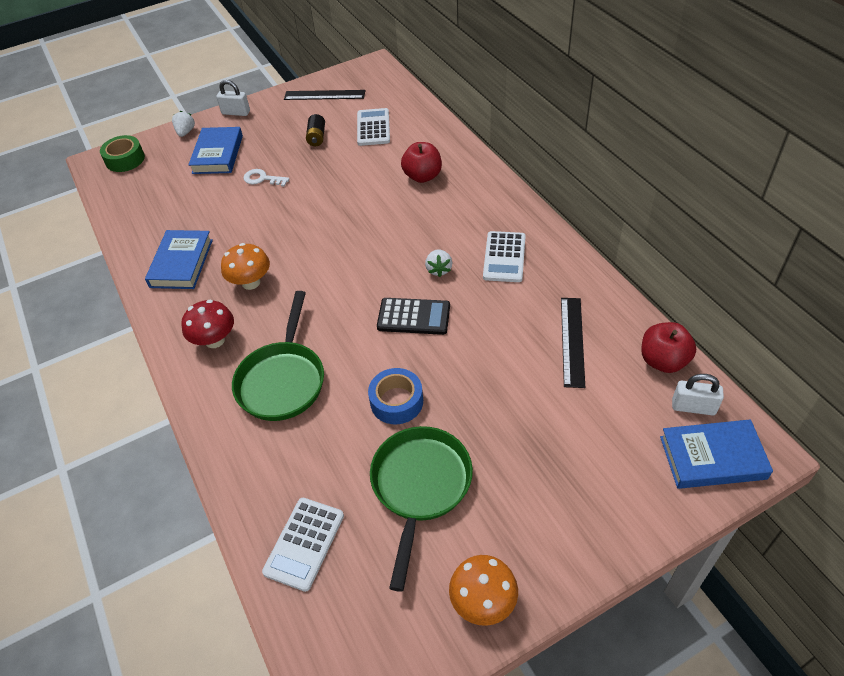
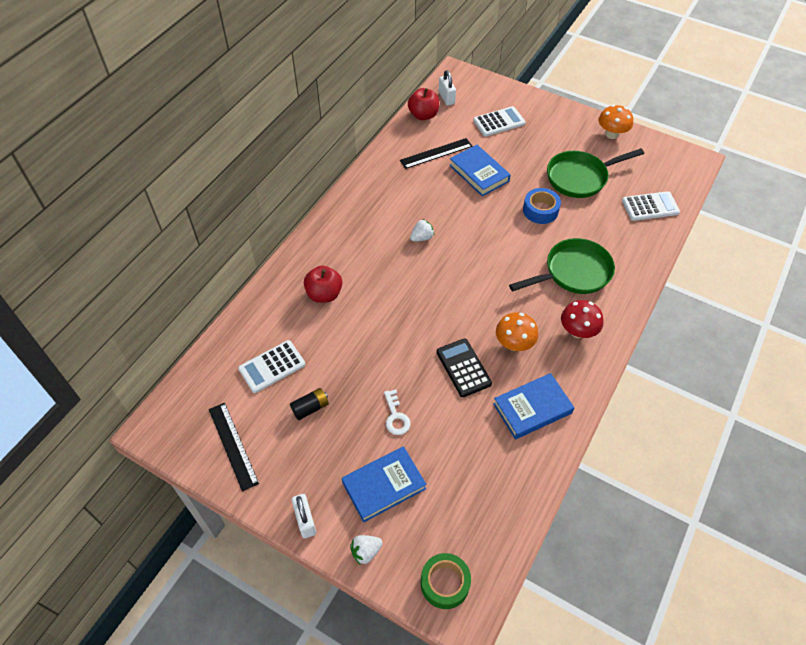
camera: 125 degrees left, 5 degrees up
(413, 317) = (473, 232): black calculator -> black calculator (463, 368)
(504, 257) = (386, 208): white calculator -> white calculator (499, 122)
(712, 458) = (472, 85): blue book -> blue book (479, 173)

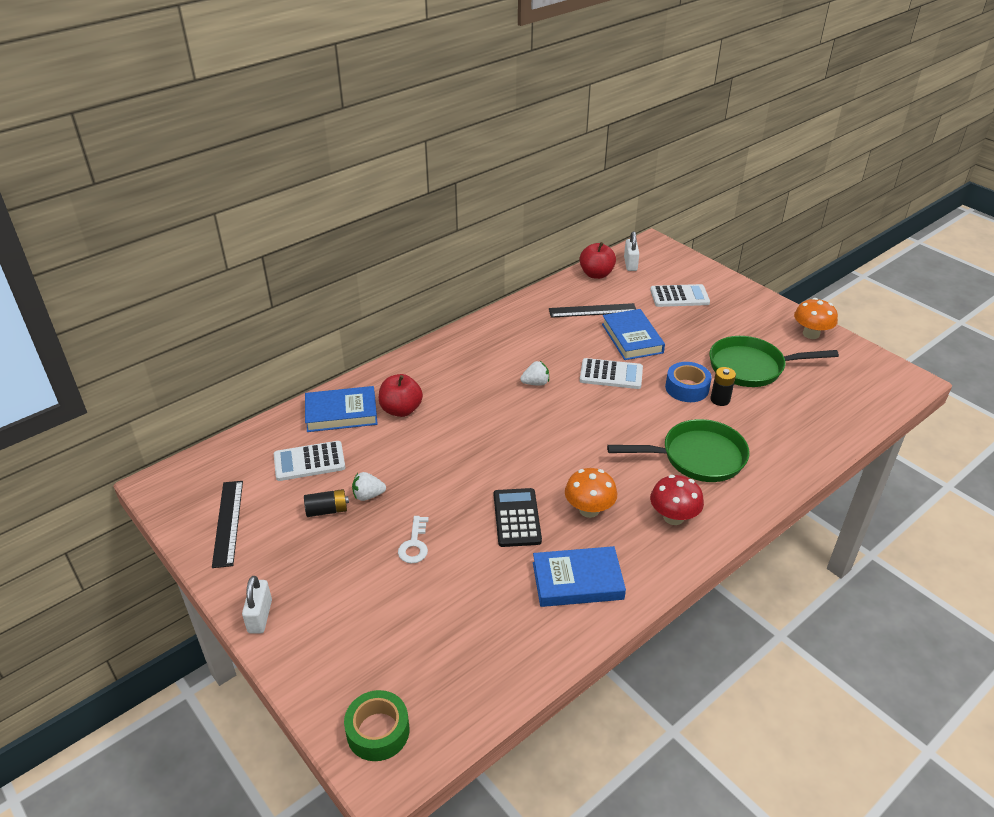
camera: 20 degrees right, 15 degrees down
(366, 551) = (307, 668): white strawberry -> white strawberry (368, 495)
(384, 485) = (364, 608): blue book -> blue book (341, 413)
(569, 214) = (720, 399): none -> black battery
(650, 207) = (827, 414): white calculator -> white calculator (611, 374)

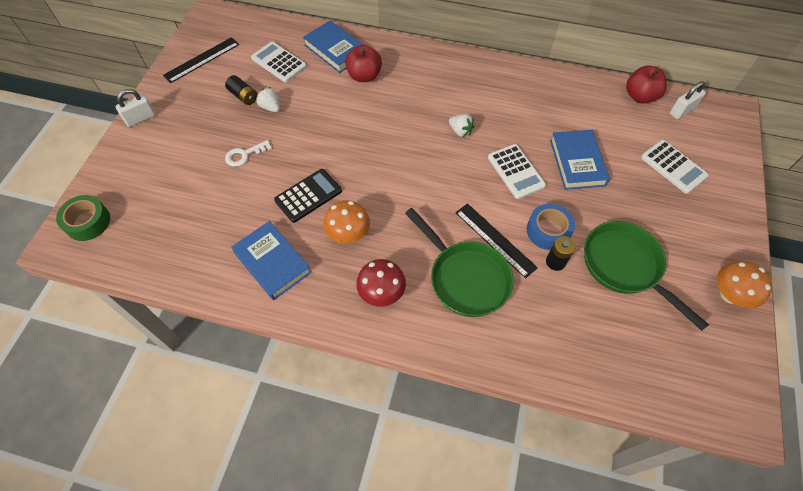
camera: 55 degrees right, 20 degrees up
(592, 310) = (587, 119): black ruler -> black ruler (495, 239)
(632, 338) = (577, 162): blue book -> blue book turned 45 degrees counterclockwise

